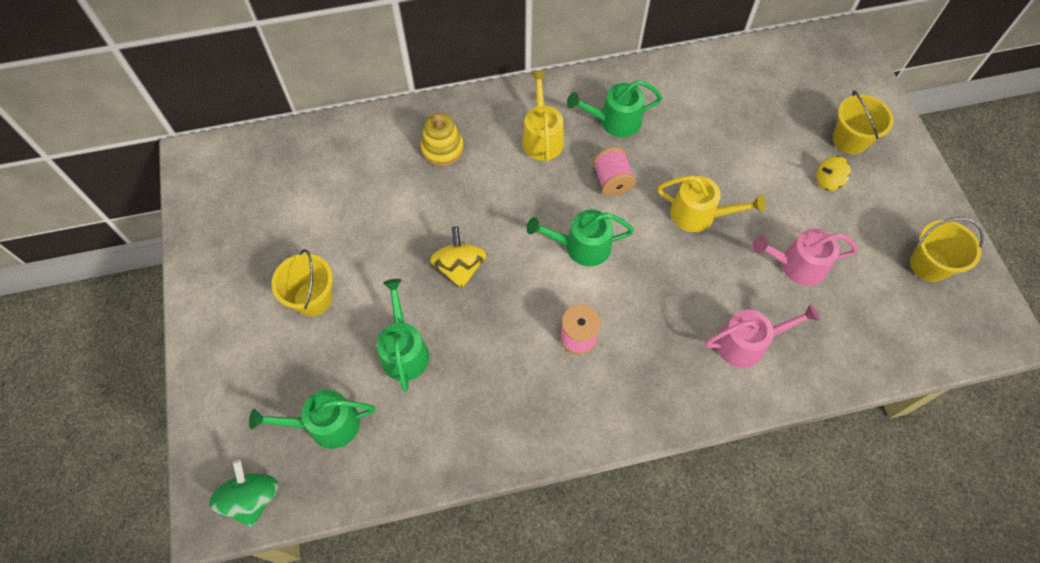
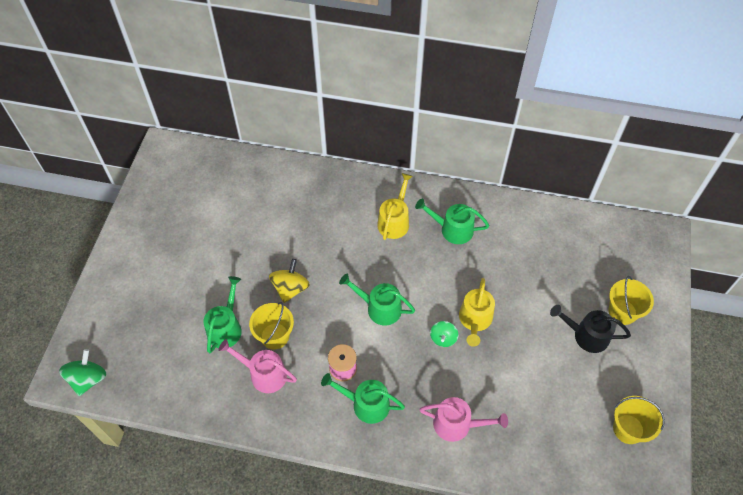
camera: 25 degrees right, 5 degrees down
(313, 298) = (188, 269): yellow bucket -> yellow bucket (275, 336)
(326, 424) = (154, 353): green watering can -> green watering can (366, 404)
(442, 149) = (322, 202): yellow stacking toy -> none
(612, 181) = (426, 271): pink spool -> none
(675, 251) = (443, 338): none -> green spinning top
(698, 214) = (475, 320): yellow watering can -> yellow watering can turned 60 degrees clockwise
(797, 265) = (526, 386): pink watering can -> pink watering can (264, 374)
(828, 181) = (586, 335): yellow spinning top -> black watering can

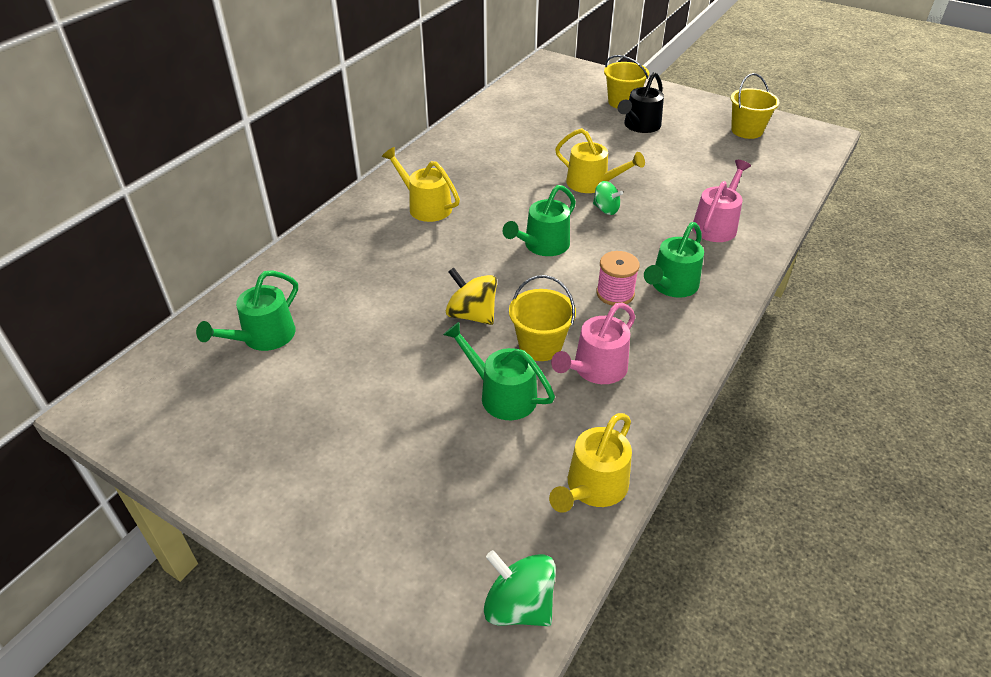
camera: 70 degrees left, 15 degrees down
(169, 395) = (593, 487): none -> yellow watering can
(452, 229) = (466, 170): green watering can -> green watering can (263, 337)

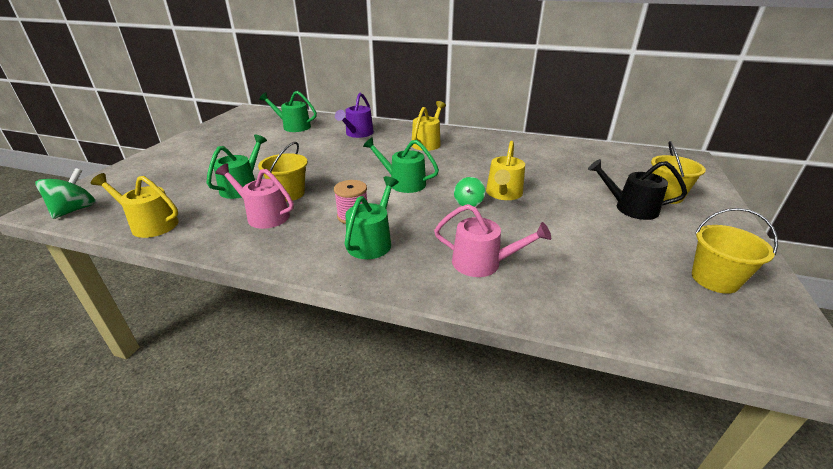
camera: 75 degrees right, 10 degrees down
(349, 265) = (358, 134): none -> purple watering can
(472, 315) = (318, 169): yellow spinning top -> none
(671, 285) = (372, 242): green watering can -> green watering can turned 90 degrees clockwise

